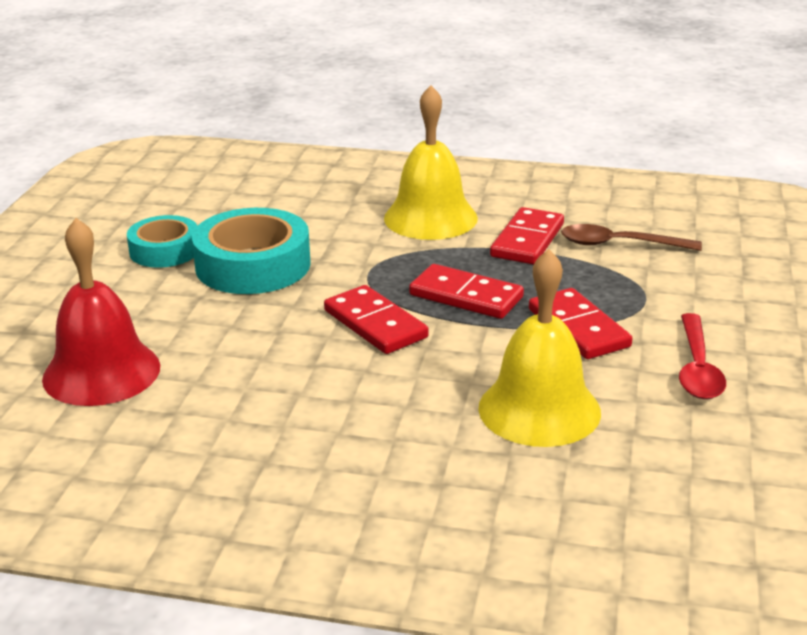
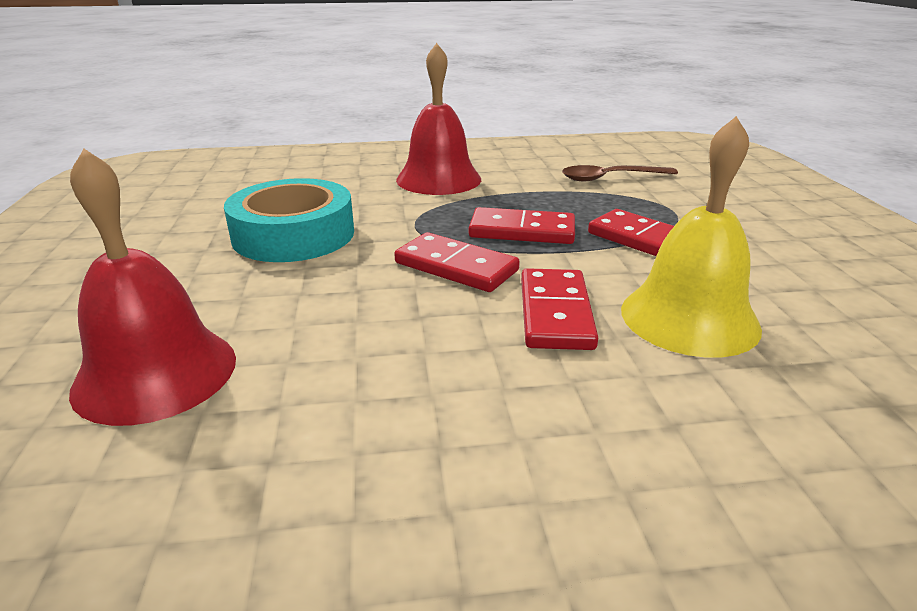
camera: 20 degrees left, 0 degrees up
(165, 250) = (190, 235): turquoise tape -> none
(430, 218) = (438, 179): yellow bell -> red bell
(527, 240) = (535, 184): red domino -> red domino (555, 313)
(697, 368) = (779, 256): red spoon -> none

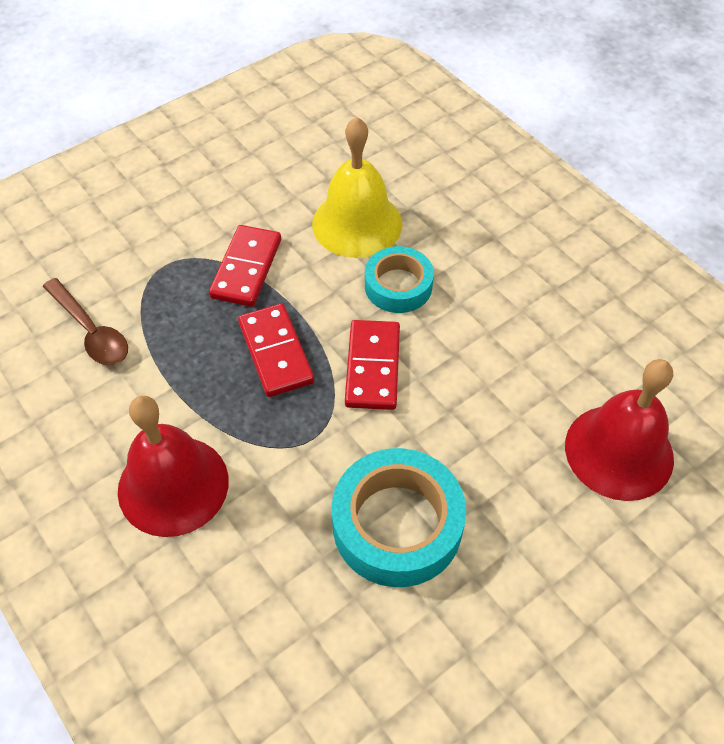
camera: 120 degrees left, 25 degrees up
(555, 313) = (398, 286): red domino -> turquoise tape

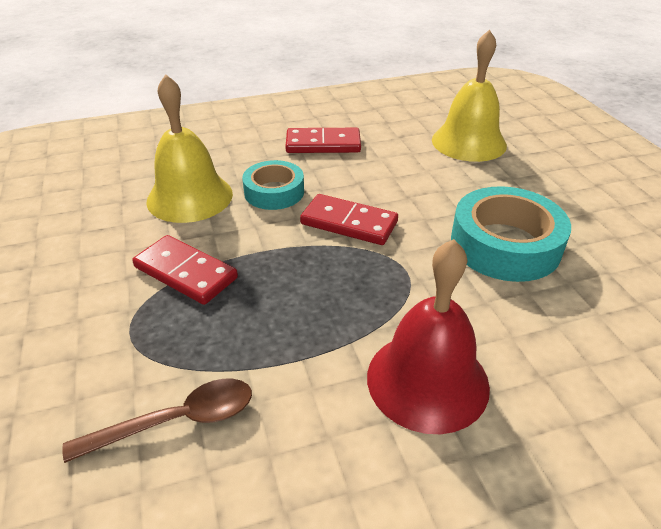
camera: 70 degrees left, 15 degrees down
(276, 352) = (301, 274): red domino -> red domino (323, 144)
(619, 451) = (468, 142): red bell -> yellow bell

